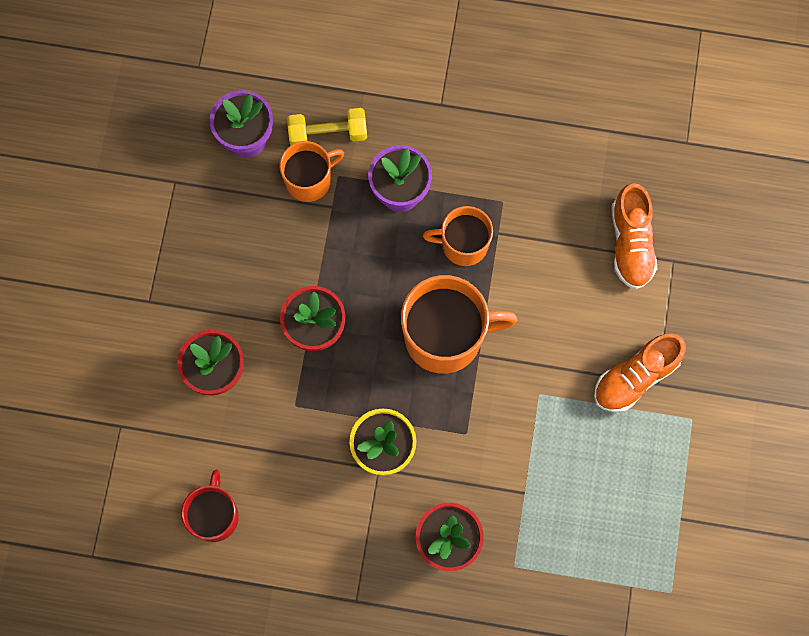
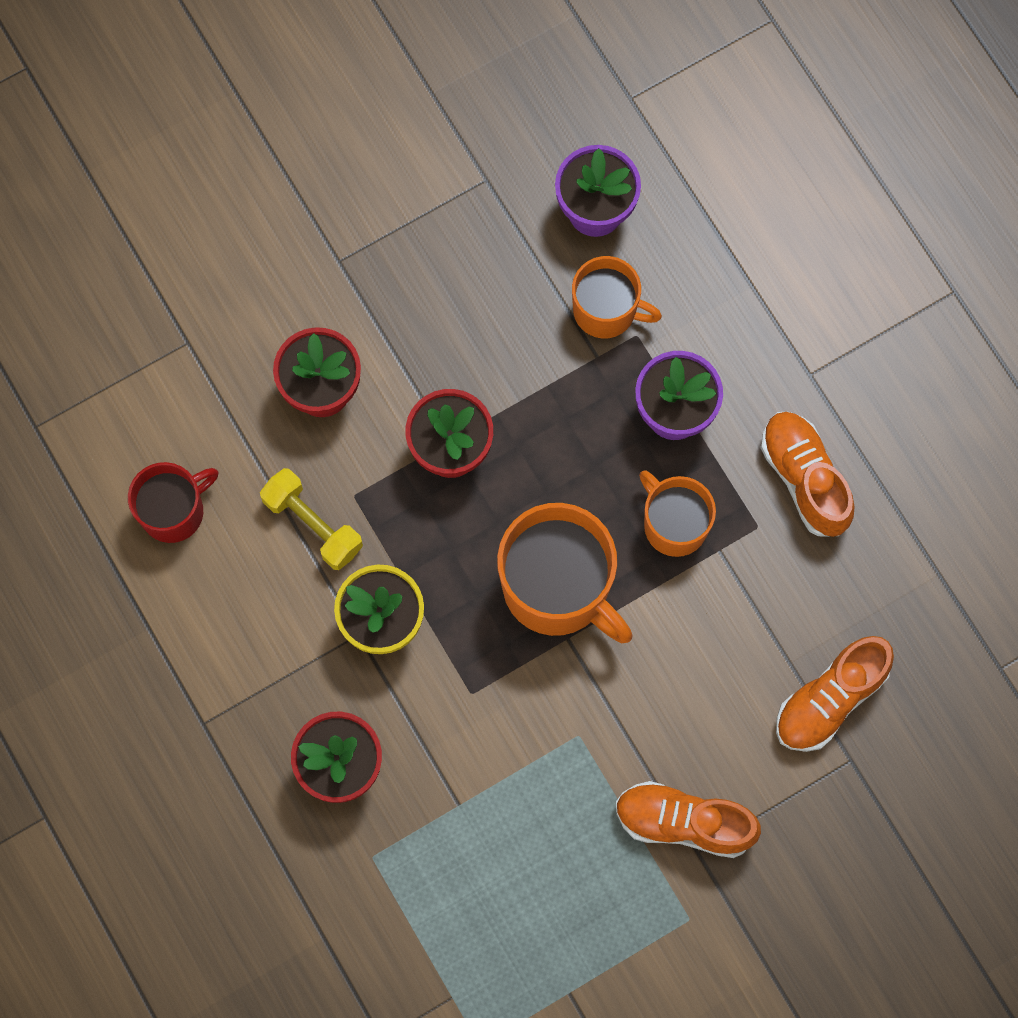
camera: 50 degrees right, 0 degrees up
(328, 133) = (673, 287): yellow dumbbell -> yellow dumbbell (313, 524)
(497, 155) = (804, 479): none -> orange shoe

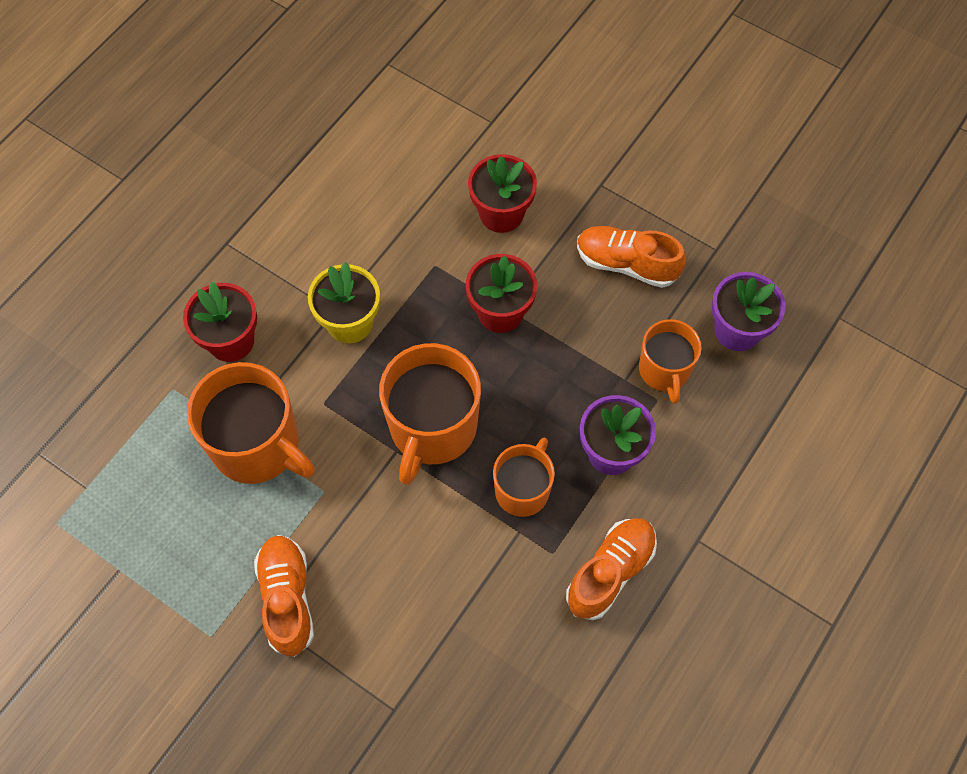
camera: 65 degrees right, 10 degrees down
(174, 511) = (369, 163): red mug -> none
(313, 524) = (401, 249): yellow dumbbell -> none
(489, 786) = (257, 445): none -> orange mug
(830, 699) = (437, 671): orange shoe -> orange shoe (626, 264)

